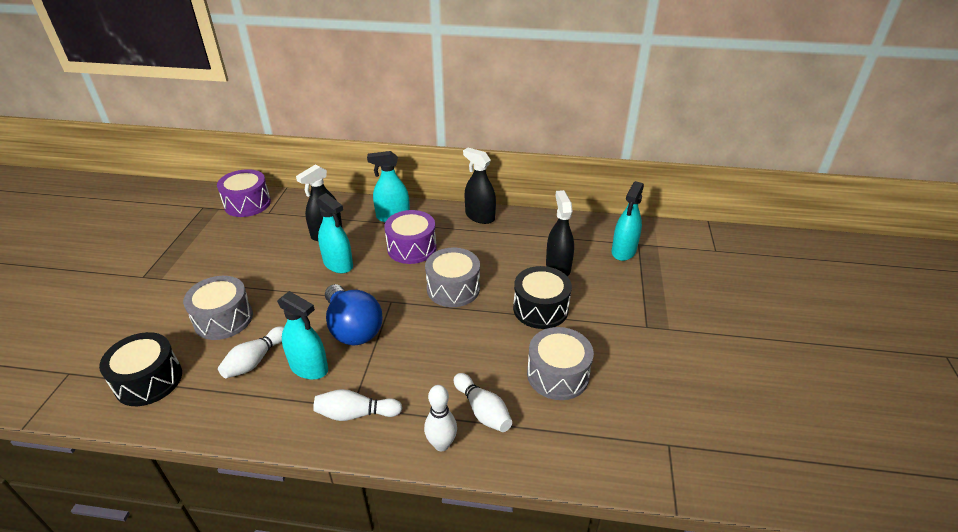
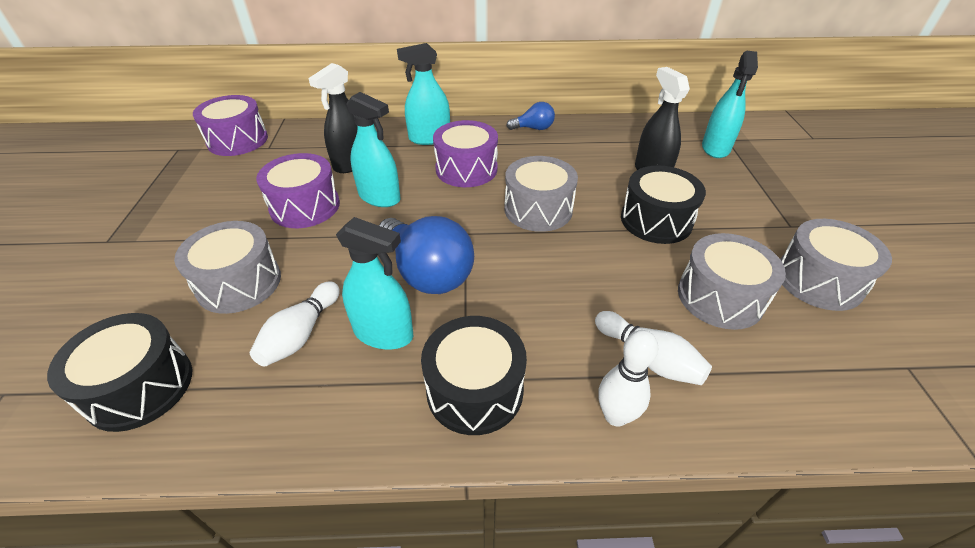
camera: 10 degrees left, 5 degrees up
(282, 266) = (305, 206): none -> purple drum
(356, 414) = (475, 390): white bowling pin -> black drum
(480, 216) = (533, 128): black spray bottle -> blue light bulb
(641, 372) = (818, 280): none -> grey drum

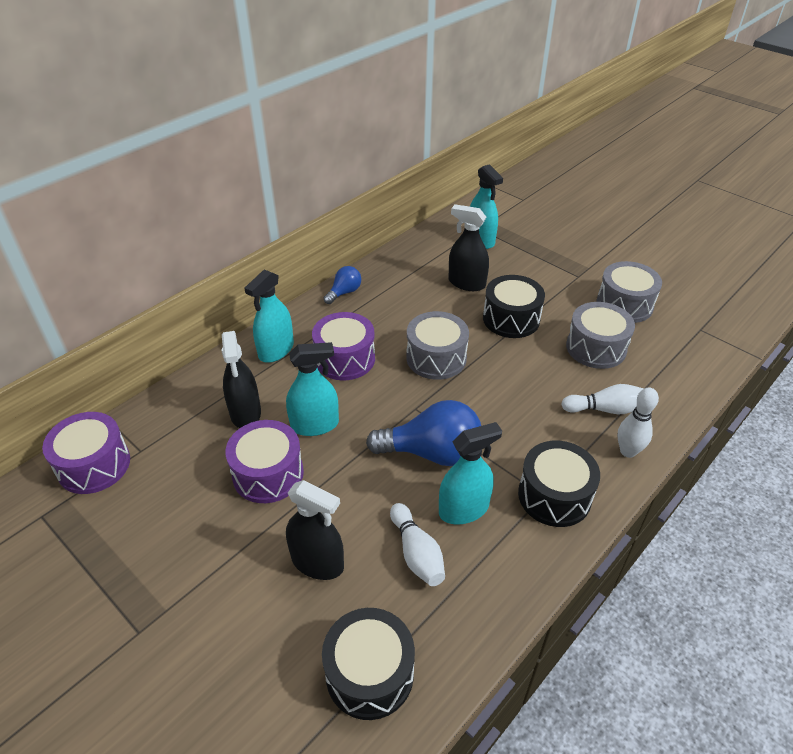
camera: 45 degrees left, 0 degrees up
(239, 283) = (317, 562): grey drum -> black spray bottle

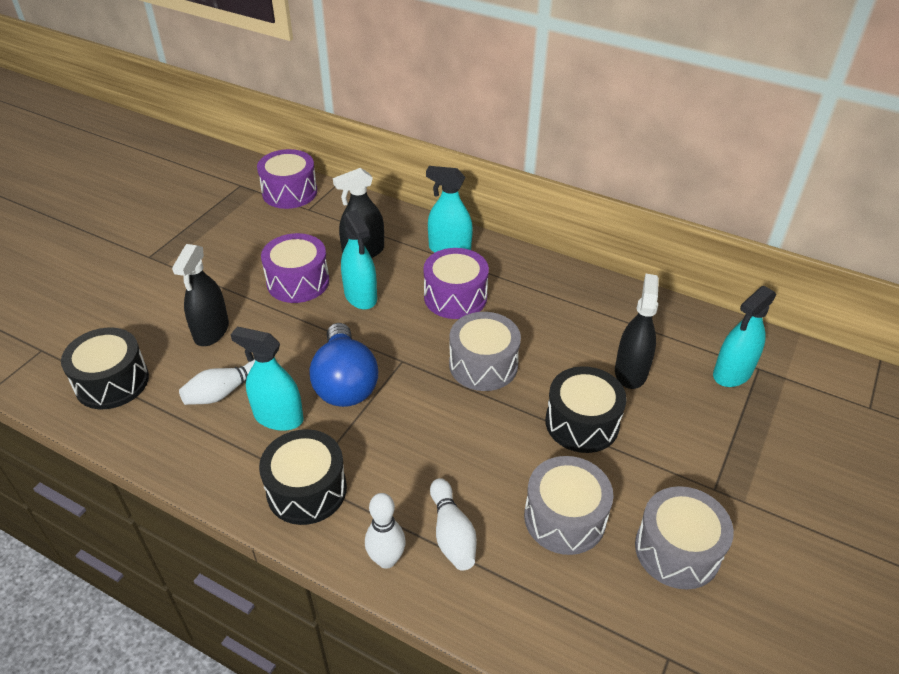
camera: 75 degrees right, 0 degrees up
(344, 292) = (558, 275): blue light bulb -> none
(463, 509) = (278, 417): turquoise spray bottle -> turquoise spray bottle turned 150 degrees clockwise

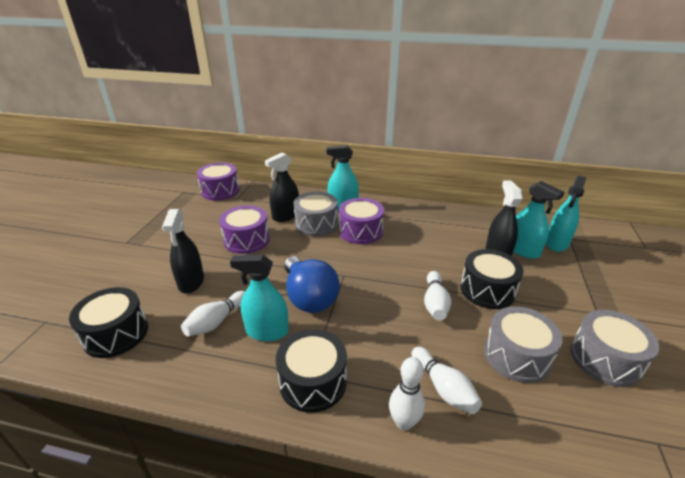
camera: 15 degrees left, 10 degrees down
(360, 296) = (295, 241): turquoise spray bottle -> turquoise spray bottle (523, 250)
(483, 365) = (401, 267): grey drum -> grey drum (316, 224)
(500, 426) = (435, 303): none -> white bowling pin

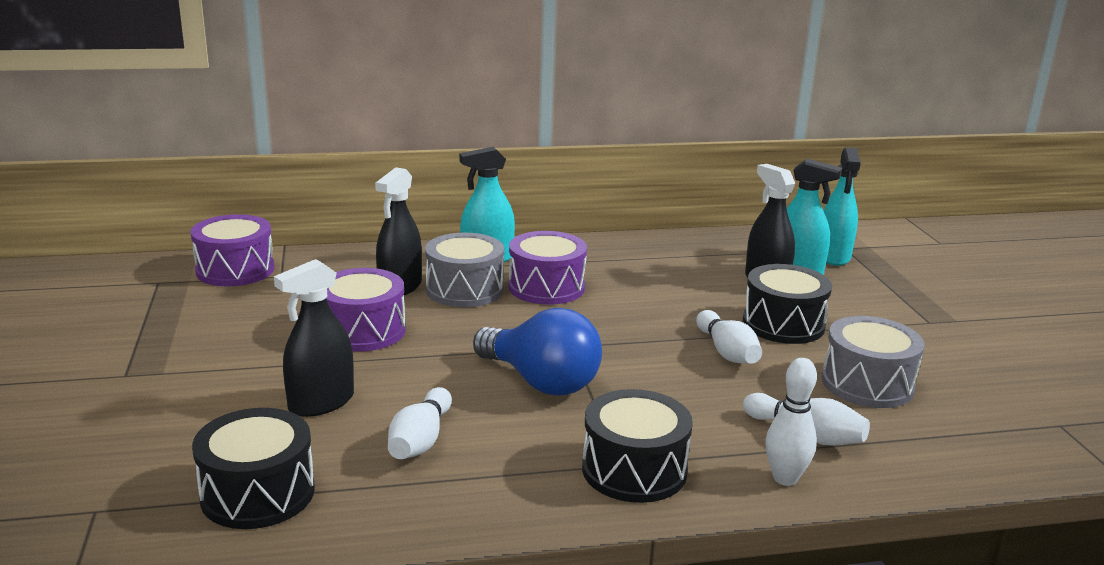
camera: 25 degrees left, 10 degrees down
(191, 282) = (321, 403): black spray bottle -> black spray bottle turned 75 degrees clockwise
(267, 331) = (514, 433): turquoise spray bottle -> none
(605, 359) = (965, 365): grey drum -> none

